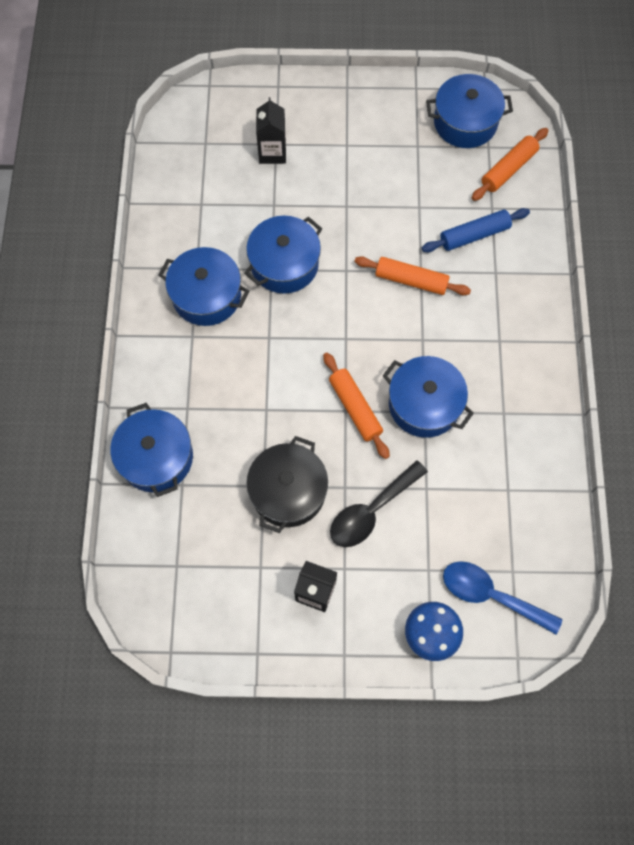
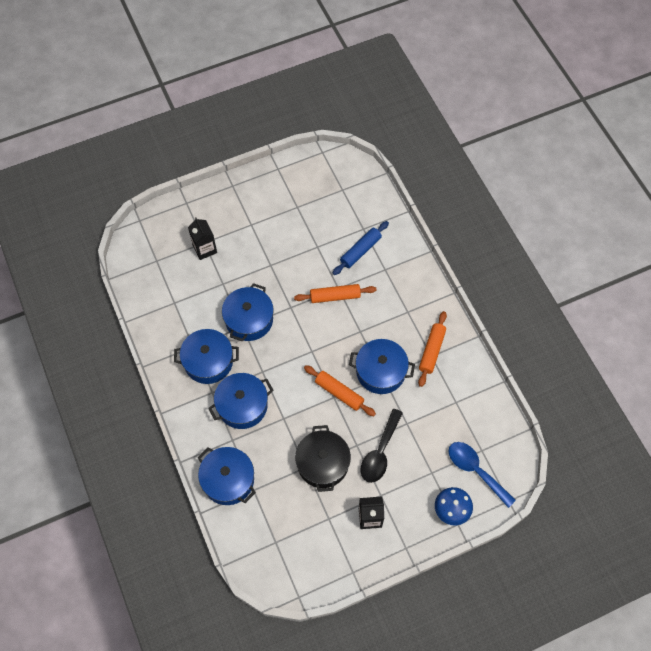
camera: 25 degrees left, 5 degrees down
(465, 122) = (320, 179): blue pot -> blue pot (242, 406)
(491, 595) = (475, 470): blue spoon -> blue spoon turned 45 degrees clockwise
(508, 169) = (361, 199): orange rolling pin -> orange rolling pin (431, 351)

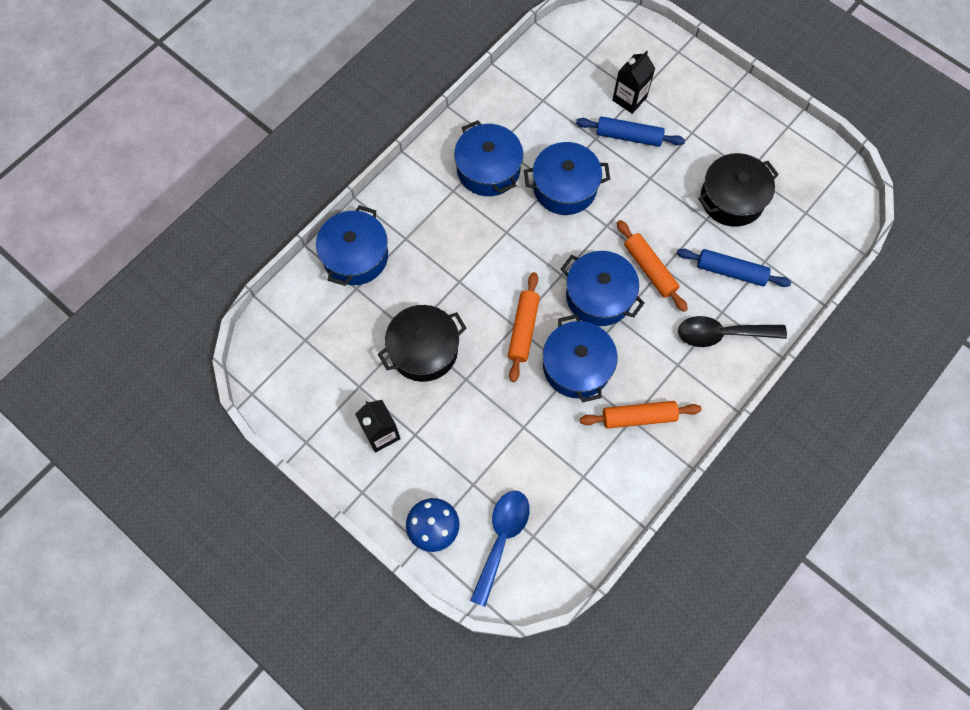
camera: 65 degrees right, 5 degrees up
(233, 263) = (628, 136): none -> blue rolling pin
(242, 406) = (452, 230): blue pot -> blue pot (599, 296)
(311, 225) = (732, 199): none -> black pot
(380, 452) = (469, 410): black spoon -> black spoon (722, 334)

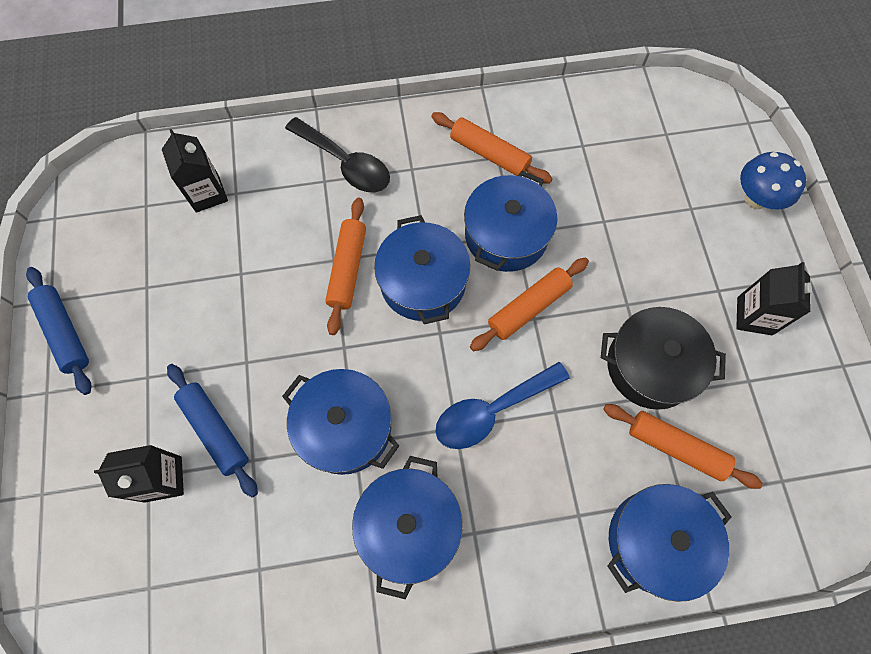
camera: 140 degrees left, 0 degrees up
(377, 313) = (675, 447): none -> orange rolling pin
(501, 539) = (697, 150): blue spoon -> blue spoon (492, 410)
(731, 271) = (276, 208): blue rolling pin -> blue rolling pin (65, 333)
(732, 199) = (194, 273): black pot -> none
(780, 247) = (207, 193): none -> black carton

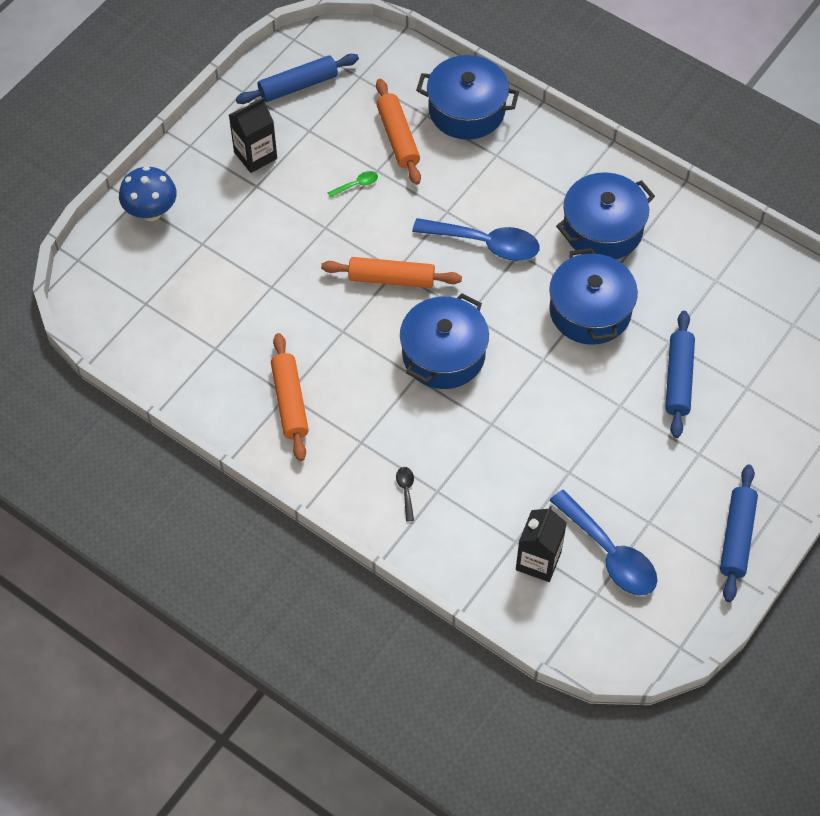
camera: 135 degrees left, 10 degrees down
(158, 240) = (609, 553): none -> blue spoon
(163, 479) = (737, 378): black carton -> none
(345, 163) = (406, 491): black spoon -> black spoon, size x0.43
(347, 269) = (487, 408): orange rolling pin -> none
(506, 235) = (349, 335): blue pot -> none
(651, 366) = (356, 185): black pot -> green spoon
(813, 417) = (298, 85): none -> blue rolling pin

